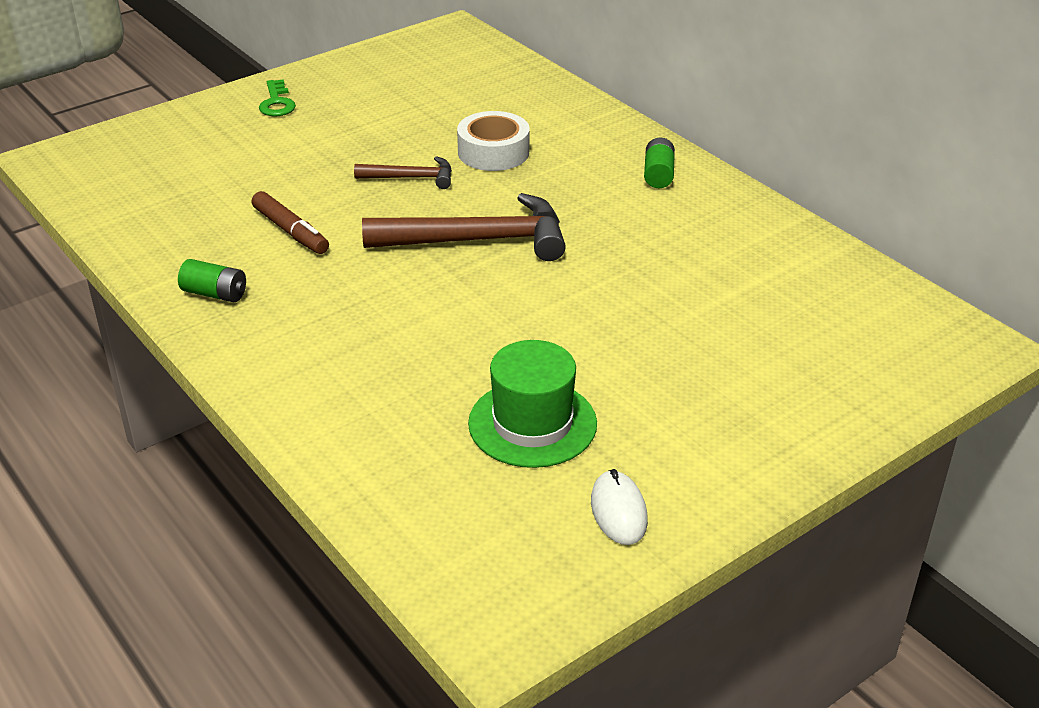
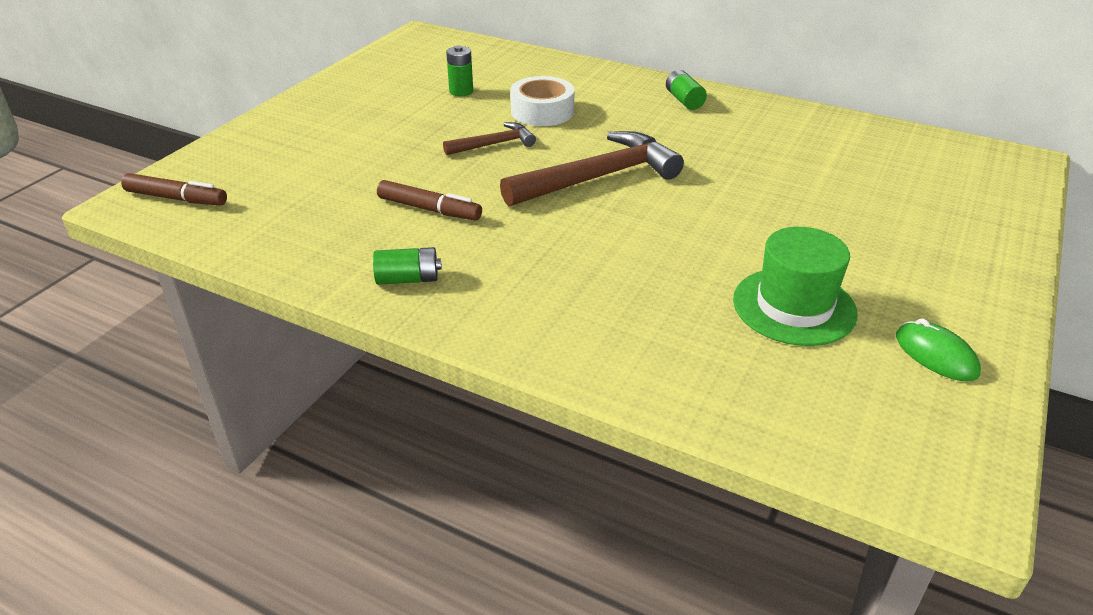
camera: 25 degrees left, 0 degrees up
(90, 163) = (176, 198): none -> brown marker
(277, 103) = (318, 113): green key -> none
(433, 109) = (461, 91): none -> green battery
(618, 511) = (935, 355): white mouse -> green mouse

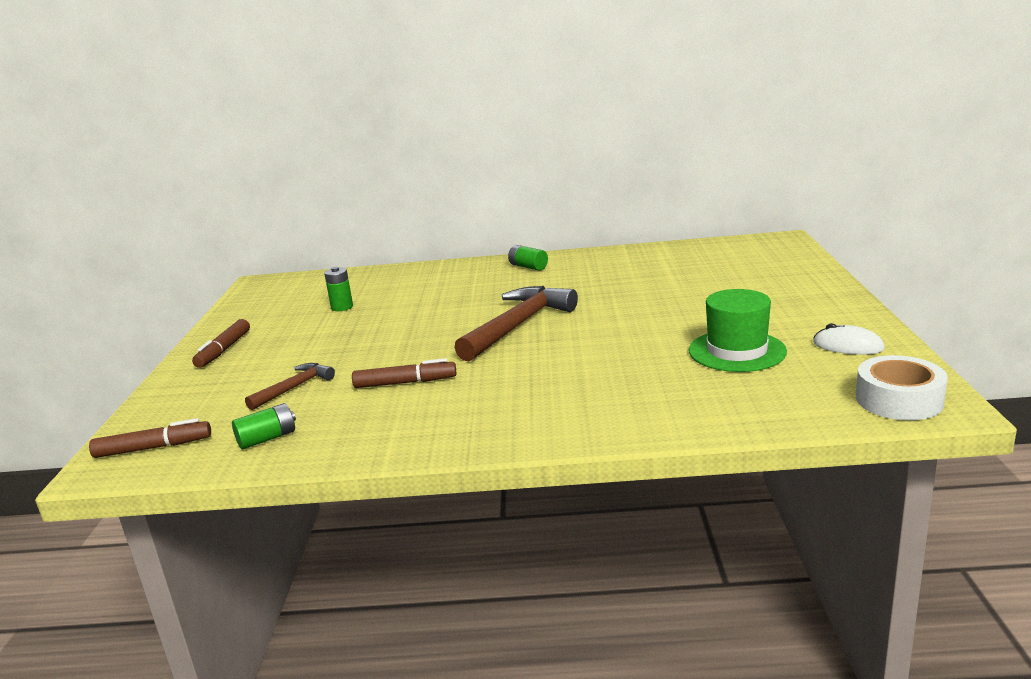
camera: 25 degrees left, 15 degrees down
(321, 107) = (224, 350): none -> brown marker
(408, 279) = (440, 428): green battery -> green battery (267, 438)
(494, 144) = (410, 330): brown hammer -> brown hammer (294, 388)
(542, 111) = (426, 301): white tape -> white tape (899, 400)
(935, 355) = (848, 346): green mouse -> white mouse

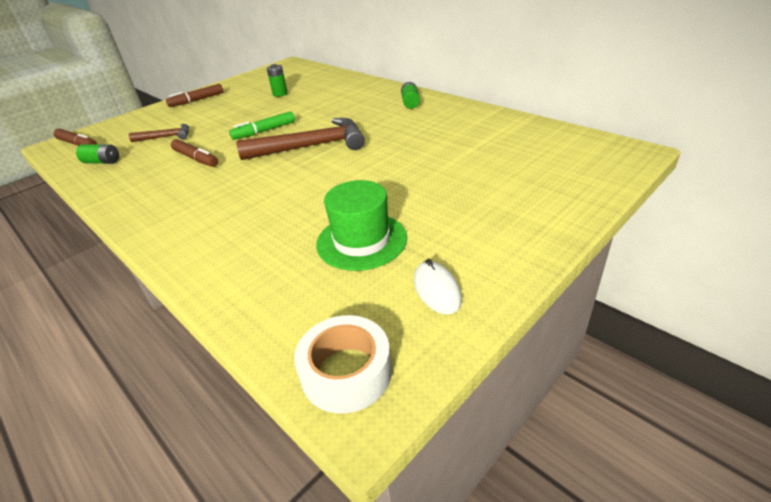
camera: 45 degrees right, 15 degrees up
(423, 336) = (264, 131): none -> green marker

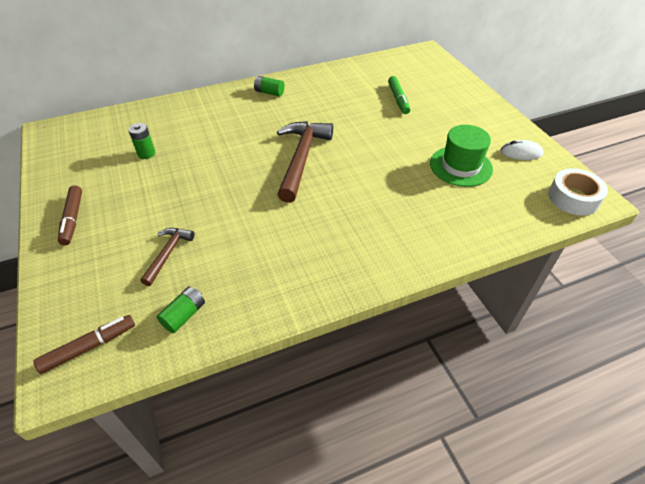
camera: 70 degrees left, 10 degrees up
(196, 159) = (255, 233): brown marker -> none
(264, 131) = (237, 179): green marker -> green marker (398, 99)

